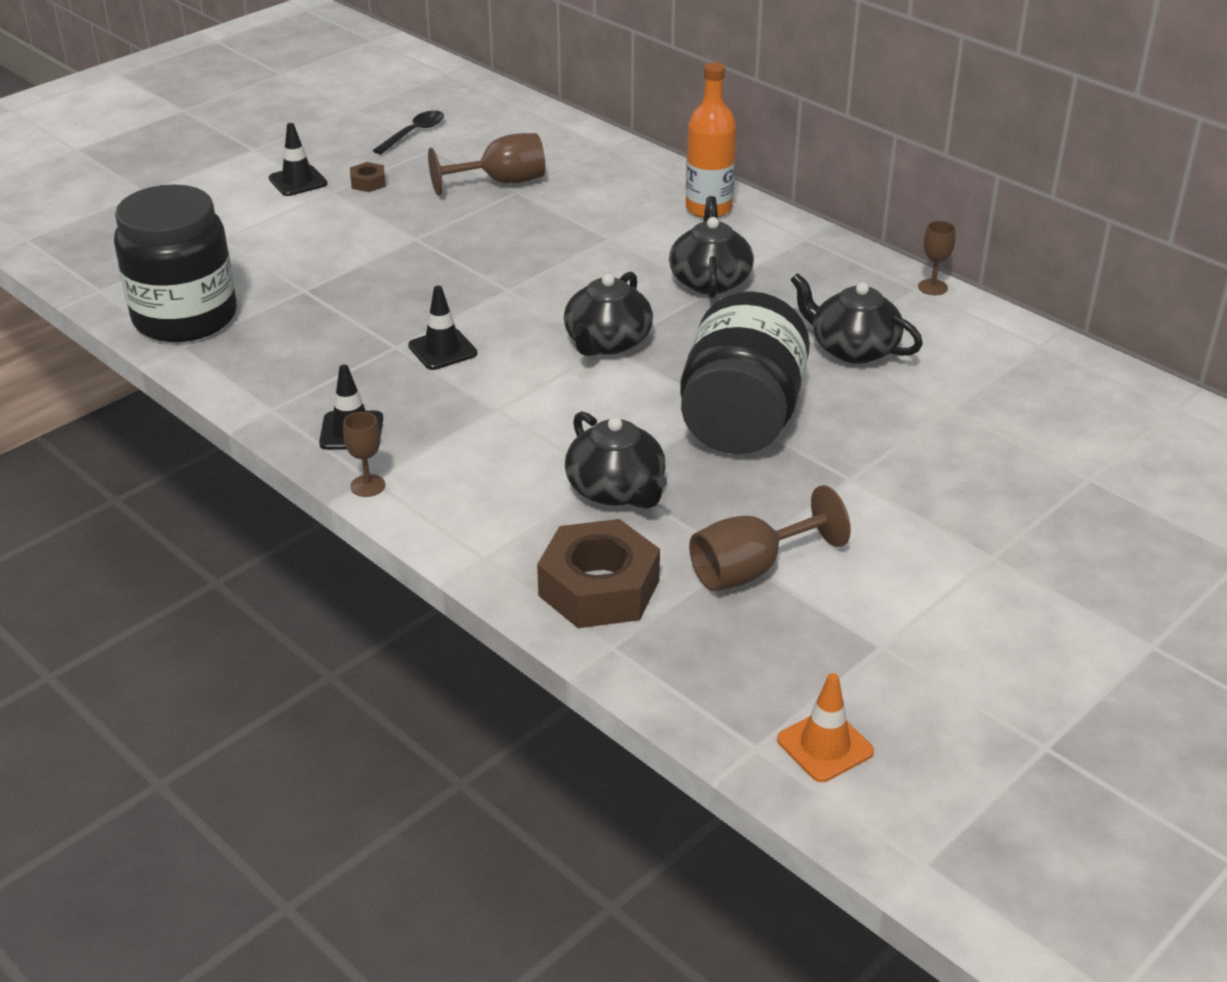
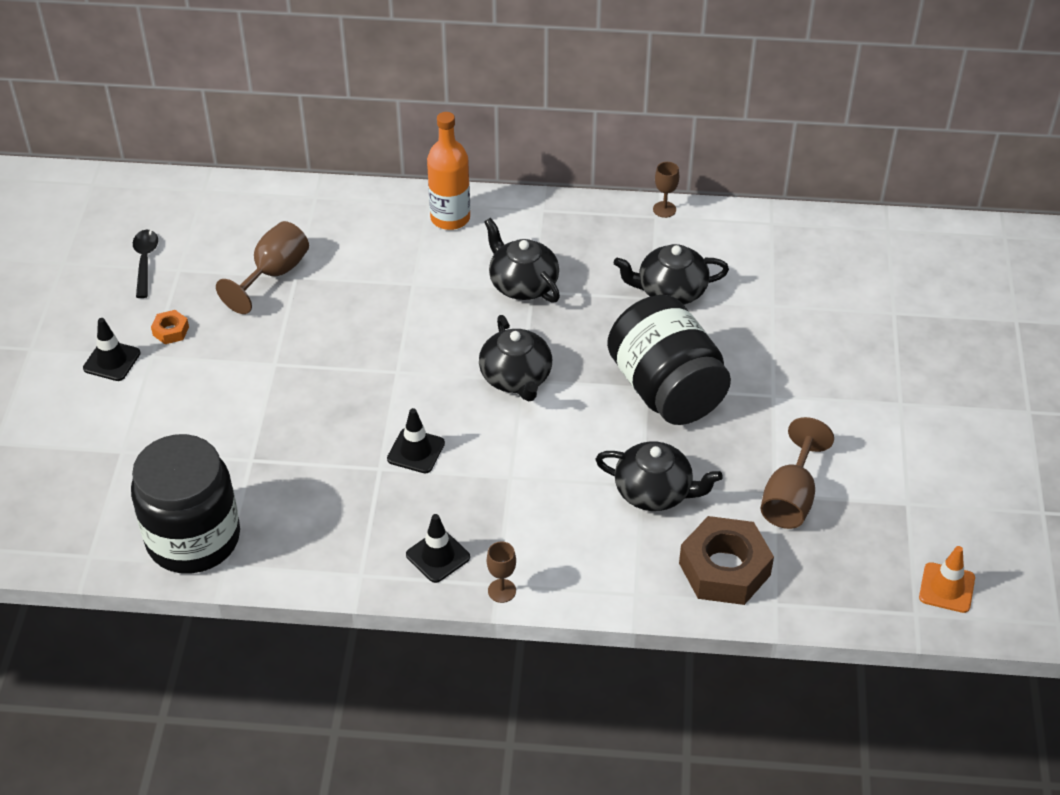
camera: 40 degrees left, 10 degrees up
(368, 183) = (171, 331): brown nut -> orange nut

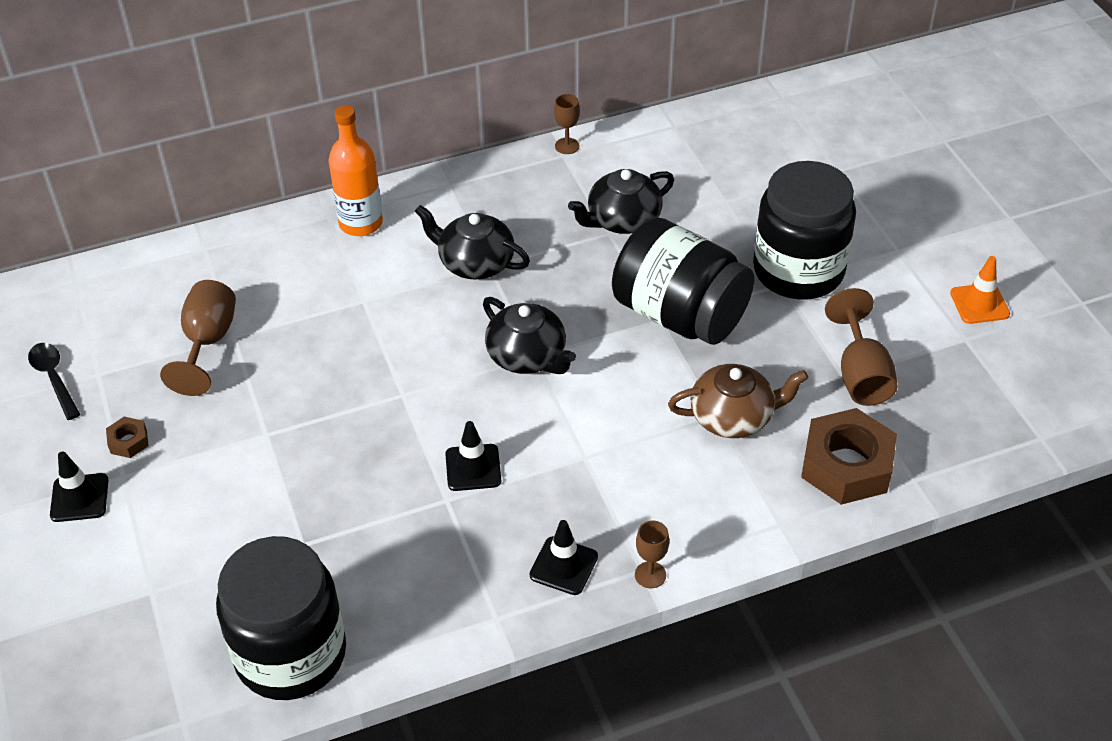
camera: 25 degrees left, 0 degrees up
(171, 331) = (128, 441): orange nut -> brown nut
(654, 491) = (733, 417): black teapot -> brown teapot
(796, 389) = (798, 270): none -> black jar
(946, 588) = (1050, 403): orange traffic cone -> orange traffic cone (979, 304)

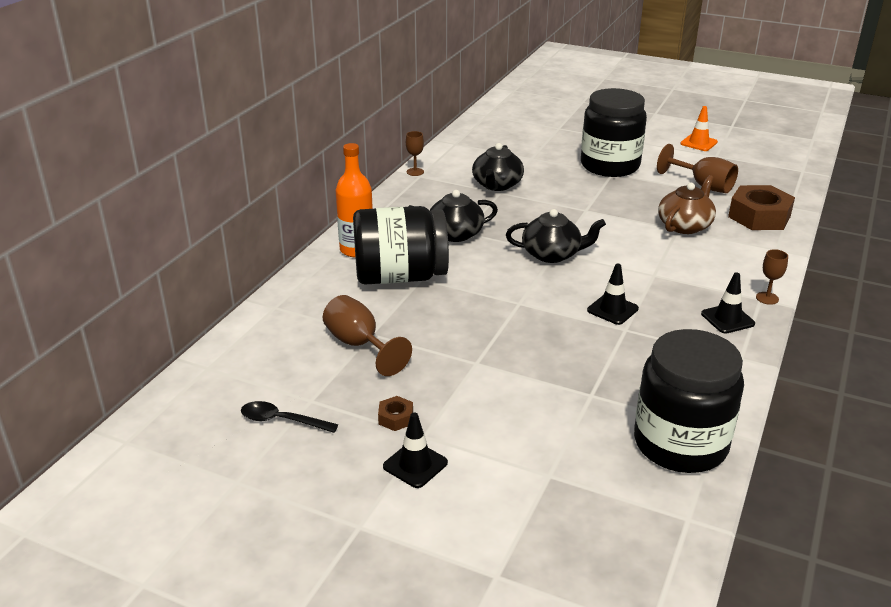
camera: 45 degrees left, 15 degrees down
(679, 315) = (591, 204): black jar -> black jar (400, 276)

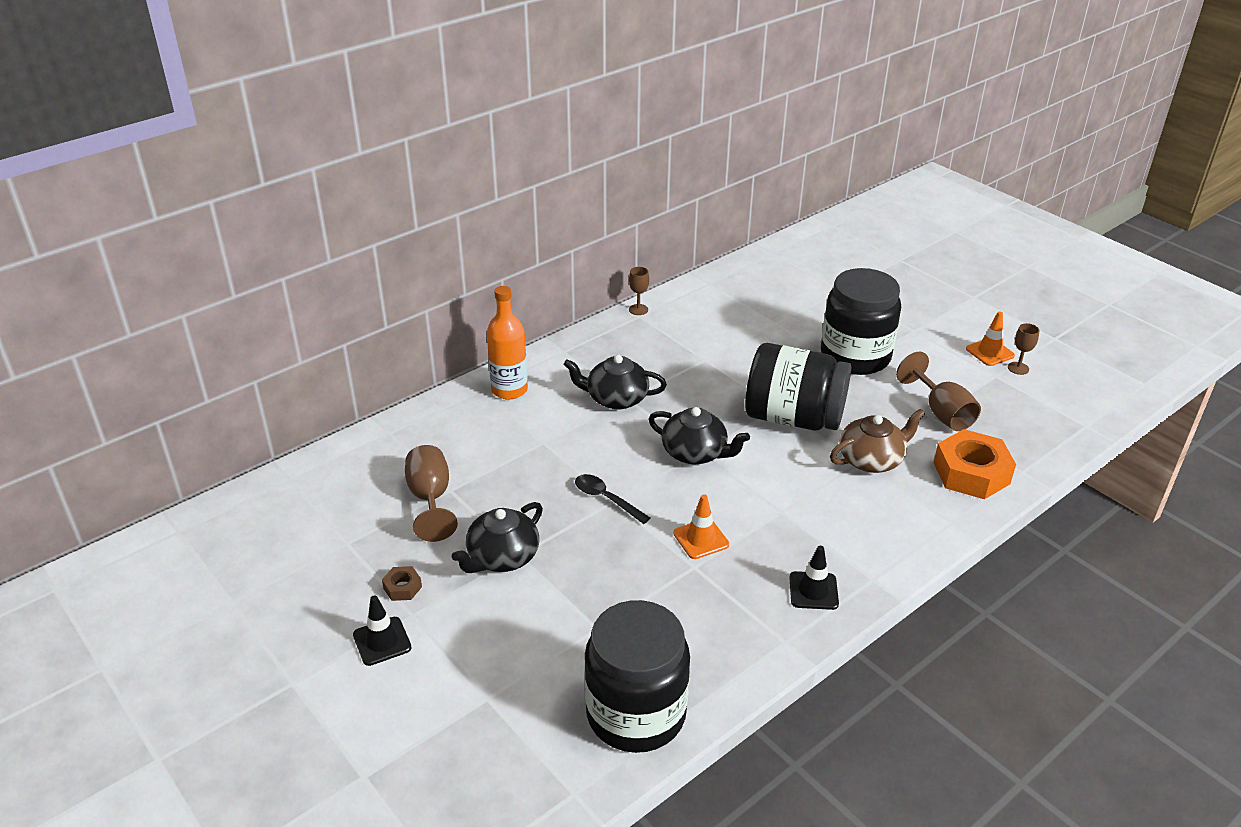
camera: 25 degrees right, 5 degrees up
(282, 420) = (308, 555): black spoon -> black spoon (606, 499)
(400, 276) = (525, 433): black jar -> black jar (793, 418)
(497, 185) = (709, 349): black teapot -> black teapot (502, 557)
(612, 309) = (701, 539): black traffic cone -> orange traffic cone
(759, 216) = (971, 473): brown nut -> orange nut
(767, 298) = (881, 580): brown goblet -> brown goblet (1018, 368)

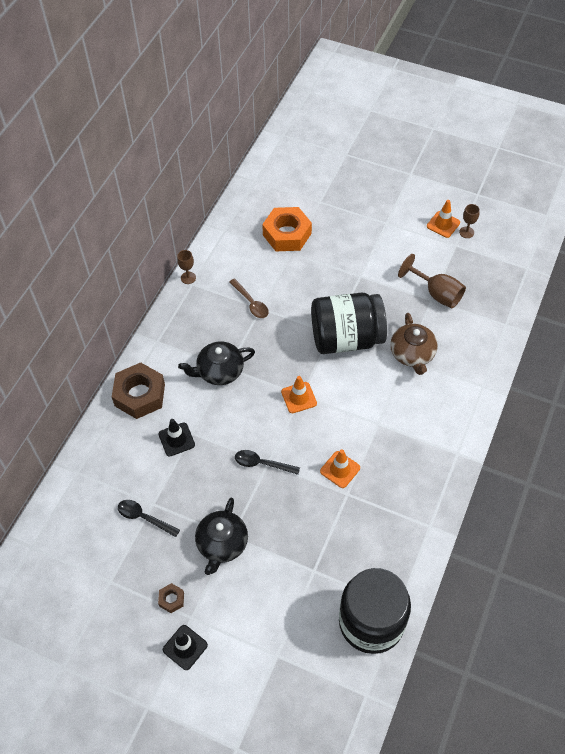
camera: 25 degrees left, 20 degrees up
(430, 499) = (144, 517): brown goblet -> black spoon
(509, 390) = (140, 395): orange bottle -> brown nut
(695, 453) = (299, 397): black teapot -> orange traffic cone
(696, 351) = (251, 303): none -> brown spoon
(813, 591) = (427, 479): black traffic cone -> black traffic cone (176, 439)
(855, 356) = (359, 264): black jar -> none
(872, 459) = (412, 354): brown teapot -> brown teapot turned 135 degrees clockwise
(971, 473) = (477, 339): orange nut -> orange nut (287, 234)

